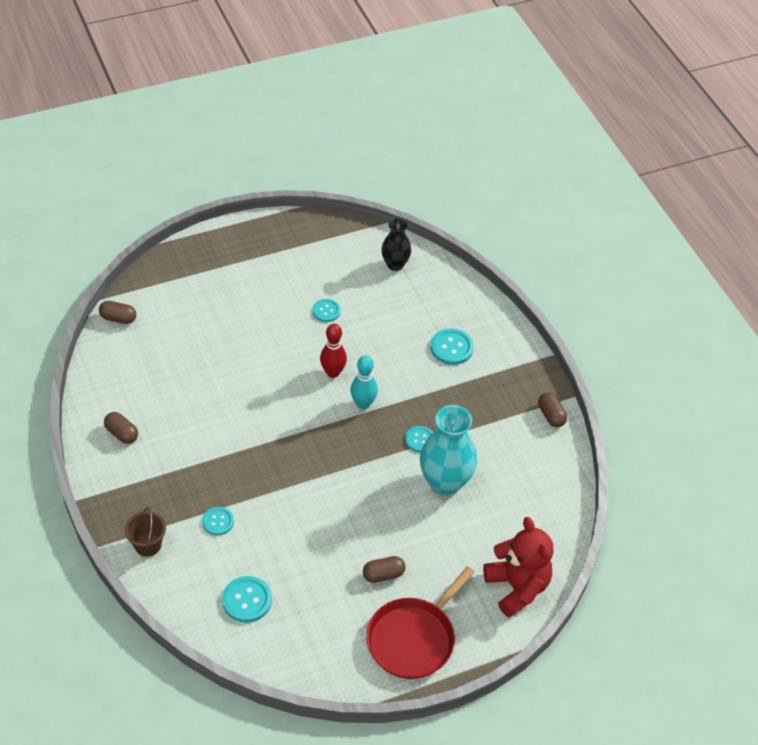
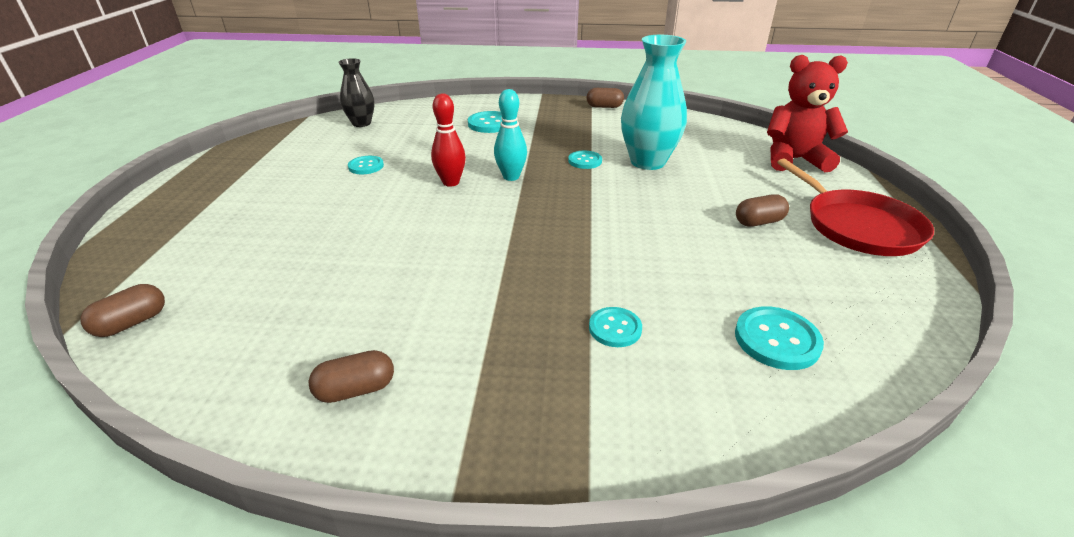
camera: 60 degrees left, 15 degrees down
(148, 545) = (621, 428): brown bucket -> none
(383, 575) = (759, 222): brown capsule -> brown capsule turned 60 degrees clockwise

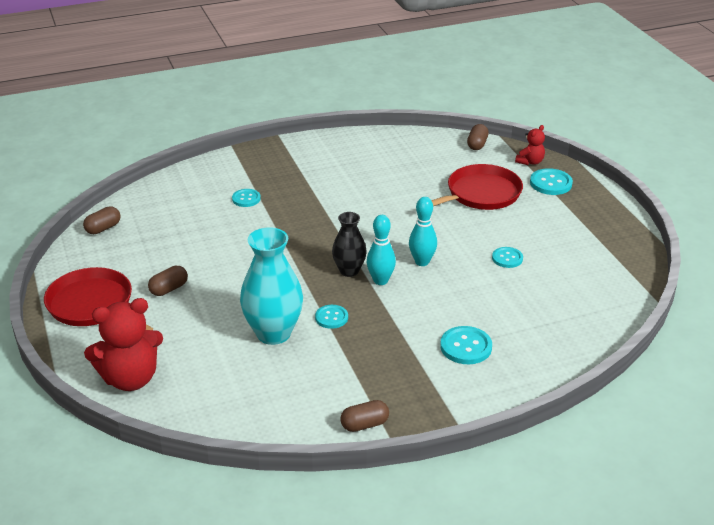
camera: 155 degrees right, 0 degrees up
(132, 264) = (530, 162): none -> red teddy bear
(278, 236) = (480, 194): none -> red pan
(356, 390) = (345, 151): brown capsule -> brown capsule (103, 228)
(361, 123) = (590, 308): black vase -> black vase (349, 271)
(451, 182) = (422, 262): red bowling pin -> turquoise bowling pin
(776, 340) = (162, 214): turquoise button -> turquoise button (551, 183)

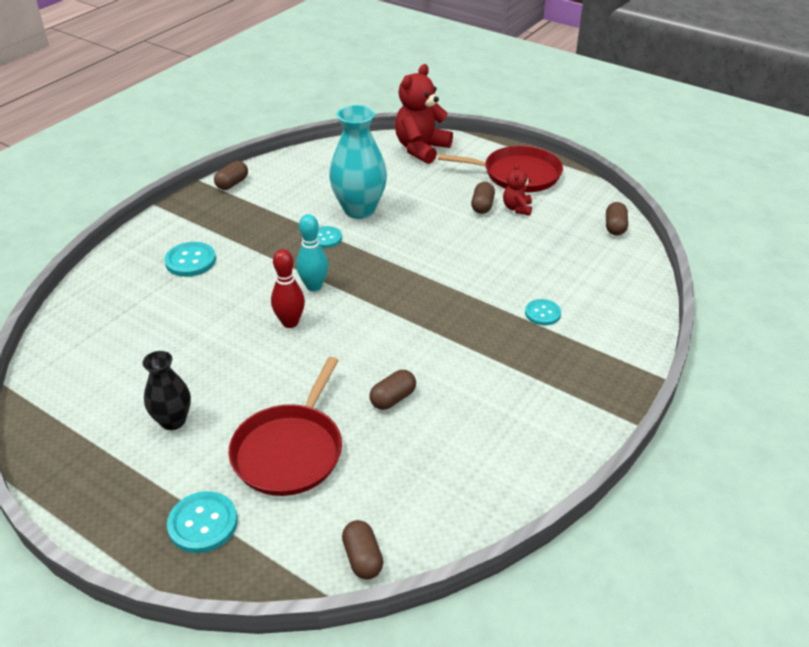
camera: 145 degrees right, 5 degrees up
(349, 271) = (352, 283): black vase -> black vase (173, 421)
(396, 194) = (393, 398): none -> brown capsule
(422, 262) = (290, 322): turquoise bowling pin -> red bowling pin
(507, 258) = (201, 366): turquoise button -> none
(530, 162) = (256, 559): red teddy bear -> red teddy bear (517, 208)

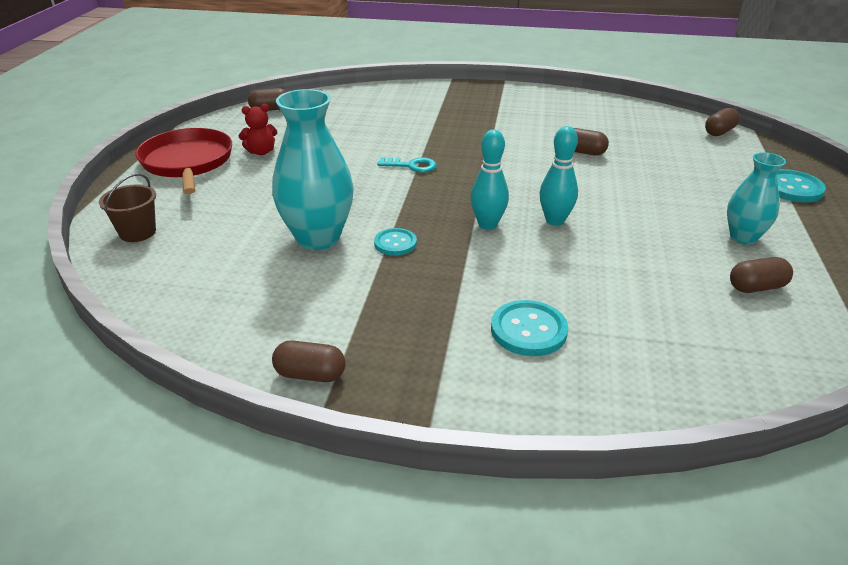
camera: 115 degrees left, 5 degrees down
(173, 421) = (743, 237): black vase -> turquoise vase
(290, 322) = (555, 221): red bowling pin -> turquoise bowling pin
(290, 450) = (686, 176): red pan -> none
(421, 149) = (137, 232): red teddy bear -> brown bucket
(439, 278) = (412, 166): none -> turquoise key
(482, 206) = (266, 169): brown capsule -> brown capsule (756, 287)
(542, 313) = (421, 119): turquoise button -> none

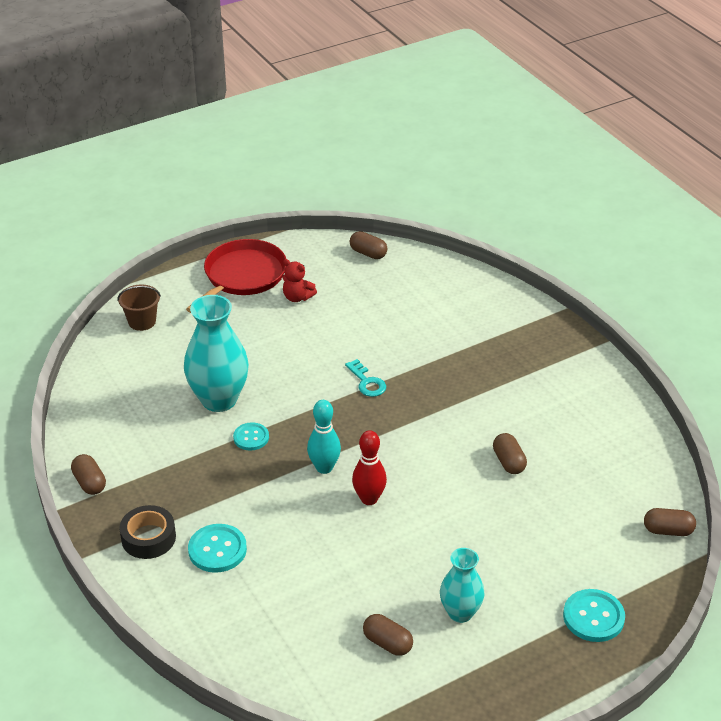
camera: 50 degrees right, 5 degrees up
(456, 370) = (148, 538): none -> black tape
(555, 221) = (369, 499): turquoise bowling pin -> red bowling pin

